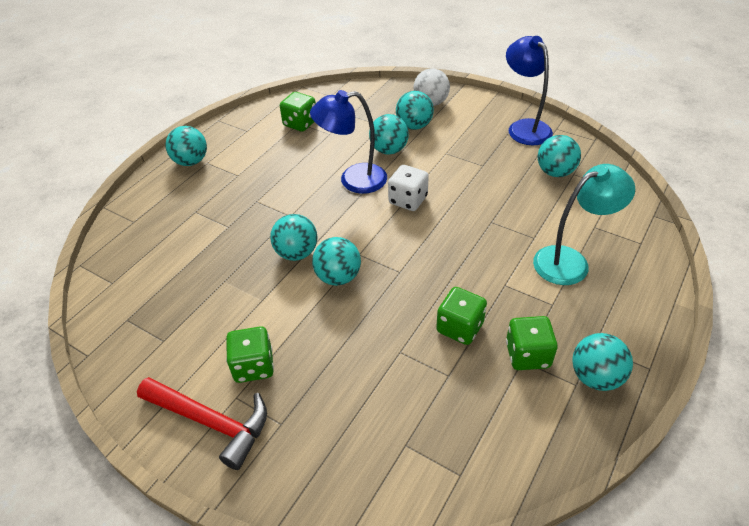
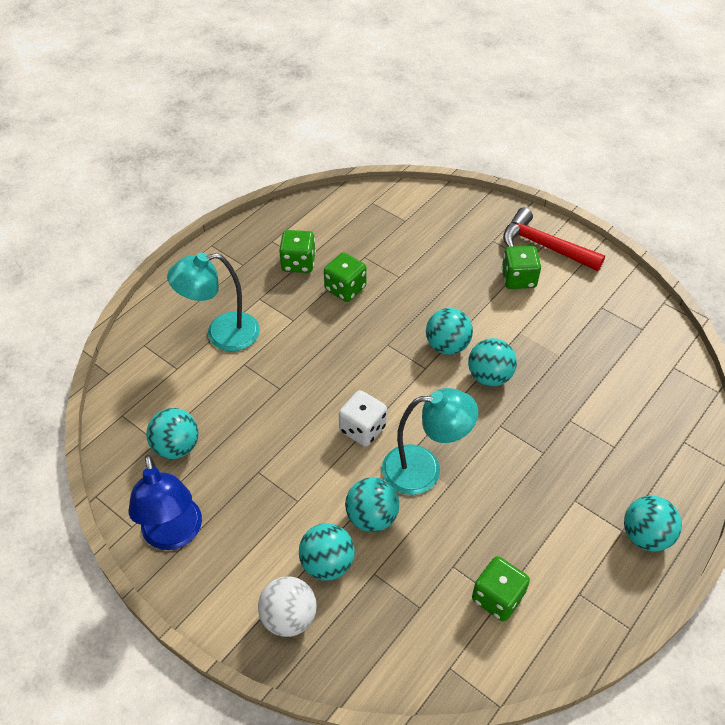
camera: 175 degrees left, 5 degrees up
(353, 180) = (424, 469): blue lamp -> turquoise lamp
(595, 377) = (255, 244): turquoise ball -> none

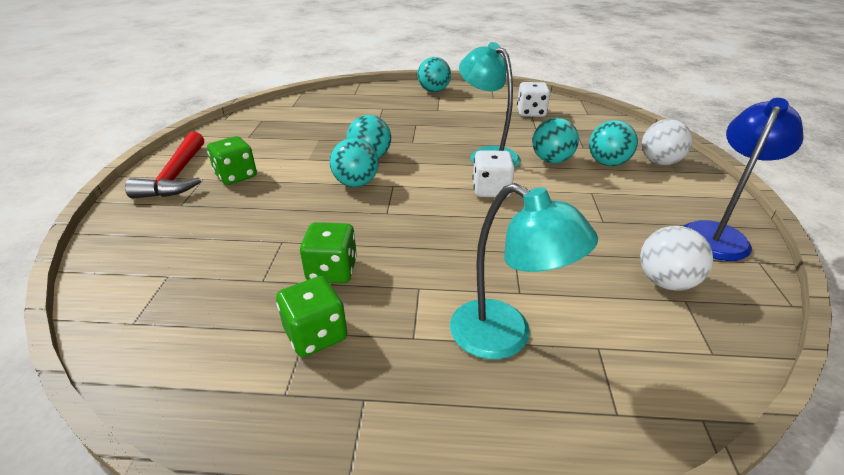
camera: 125 degrees left, 15 degrees down
(176, 447) = (665, 281): turquoise ball -> white ball
(497, 597) = (531, 113): green dice -> white dice

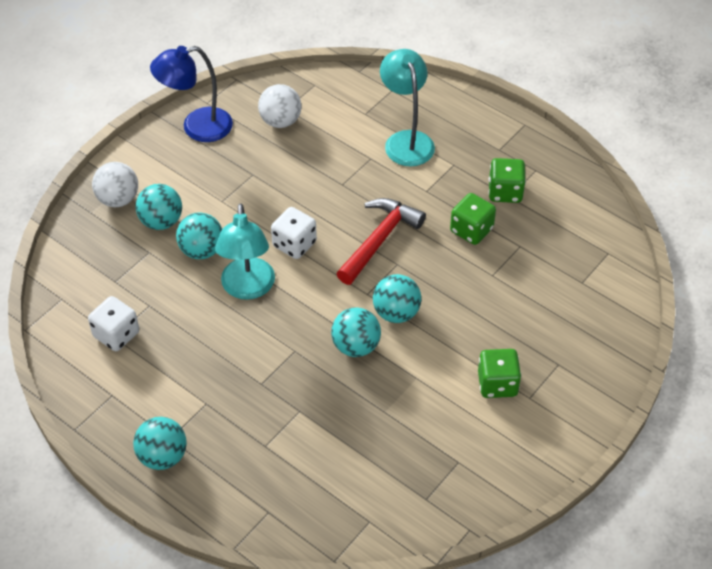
camera: 145 degrees left, 15 degrees up
(176, 176) = (554, 415): red hammer -> red hammer (379, 240)

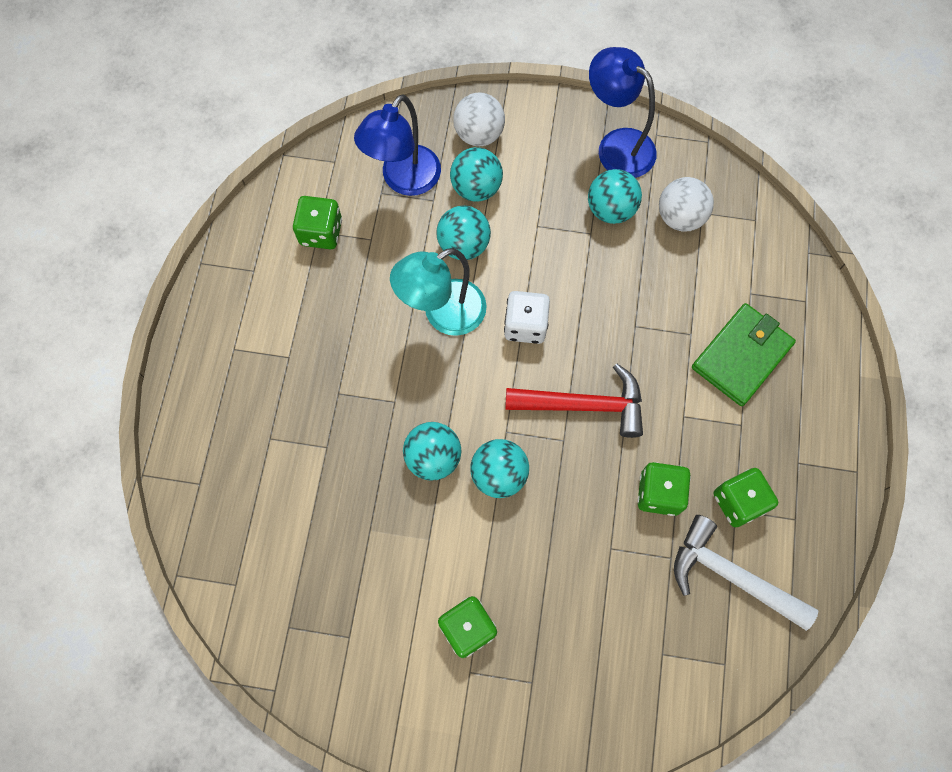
camera: 60 degrees right, 20 degrees up
(116, 334) = (321, 232): white dice -> green dice
(117, 262) = (404, 180): none -> blue lamp
(163, 456) = (210, 355): turquoise ball -> turquoise ball (610, 209)
(406, 140) = (741, 356): turquoise lamp -> green wallet
(552, 220) = (731, 576): none -> white hammer

